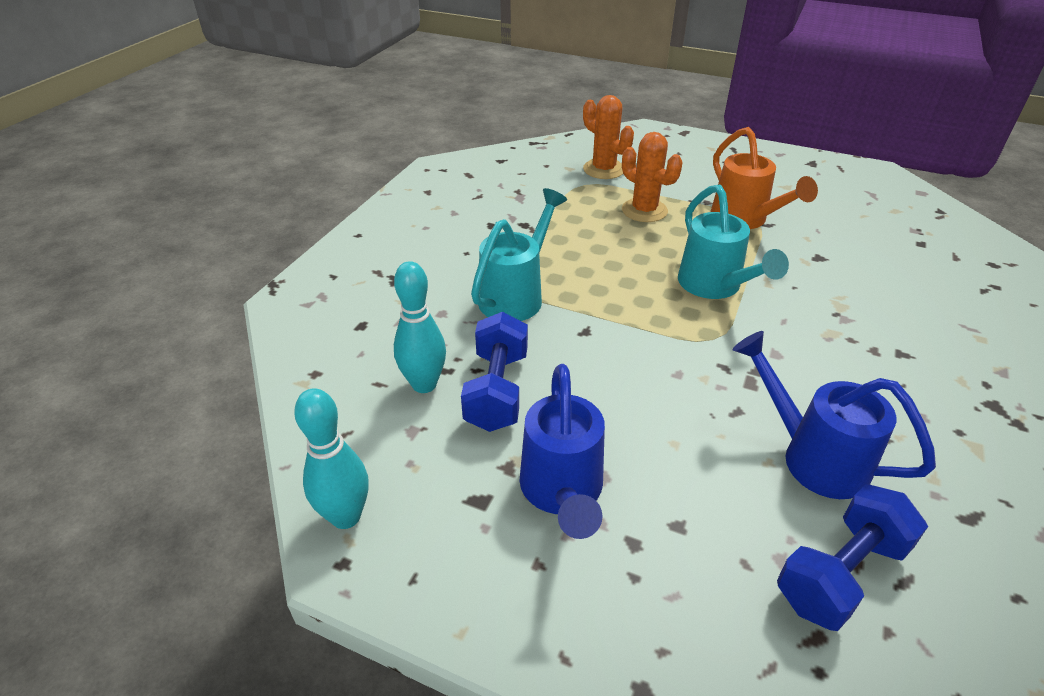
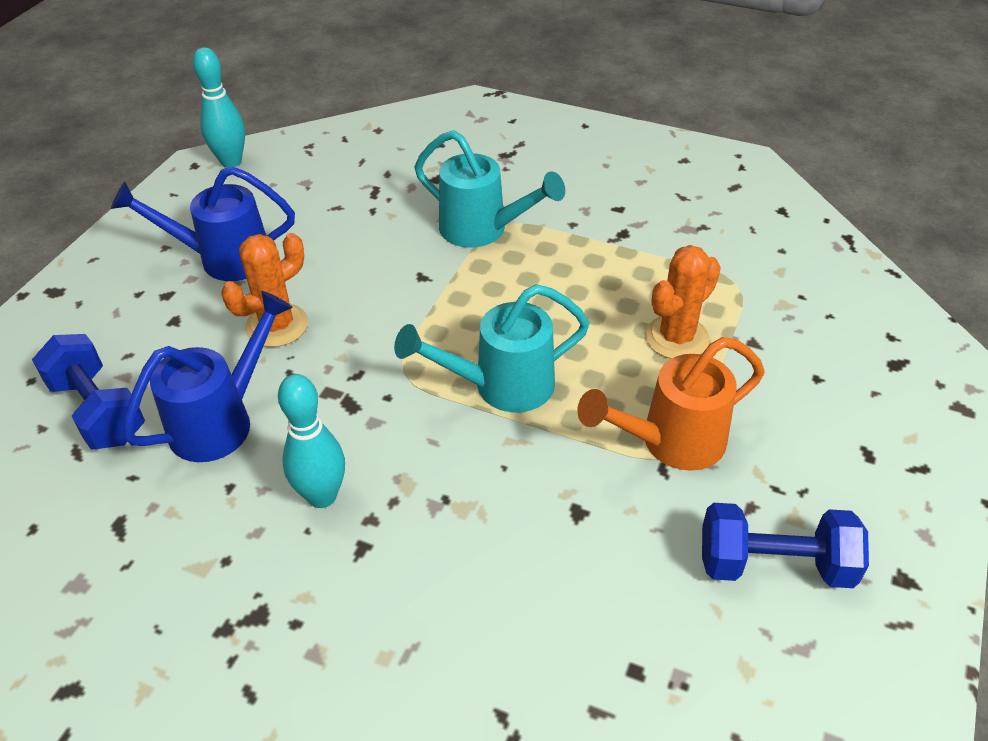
camera: 90 degrees right, 5 degrees up
(424, 384) = (357, 183): turquoise bowling pin -> turquoise bowling pin (322, 496)
(497, 390) = (343, 222): blue dumbbell -> blue dumbbell (774, 565)
(604, 169) = (786, 304): orange cactus -> orange cactus (277, 325)

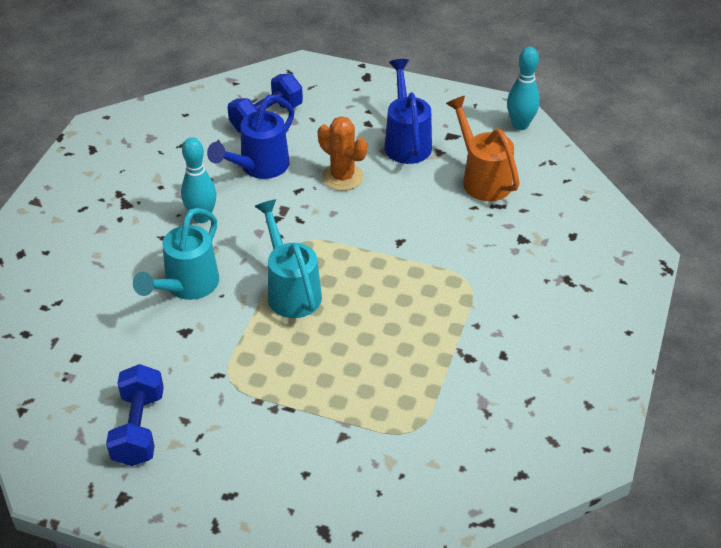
camera: 85 degrees right, 0 degrees up
(221, 421) = (259, 167): blue watering can -> blue watering can turned 90 degrees clockwise
(482, 230) = (459, 270): turquoise watering can -> turquoise watering can (187, 286)
(671, 442) = (241, 380): orange watering can -> orange watering can (482, 178)
(676, 338) = (345, 388): orange cactus -> none

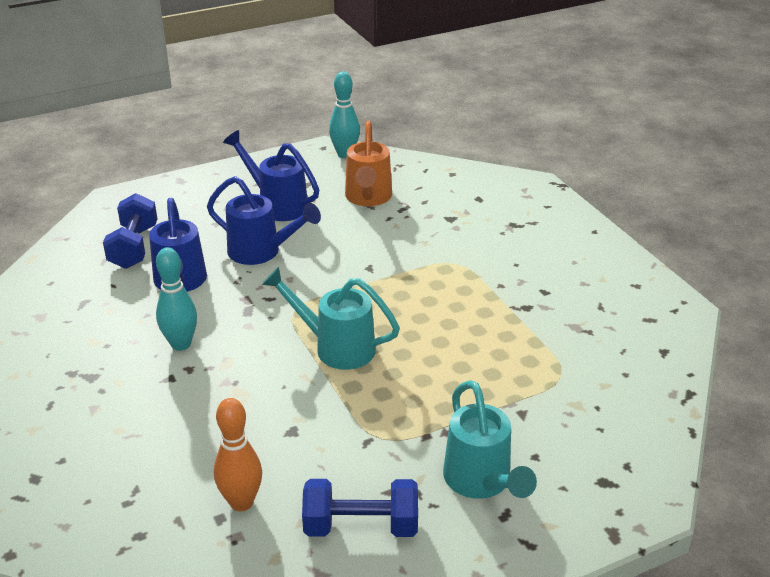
camera: 45 degrees left, 10 degrees down
(98, 357) = (241, 502): none -> orange bowling pin
(139, 428) = (361, 526): blue dumbbell -> blue dumbbell turned 45 degrees counterclockwise
(187, 286) = (243, 399): turquoise watering can -> turquoise watering can (481, 482)
(342, 177) = (261, 252): orange cactus -> blue watering can
(482, 178) = (368, 198): orange watering can -> orange watering can turned 105 degrees counterclockwise

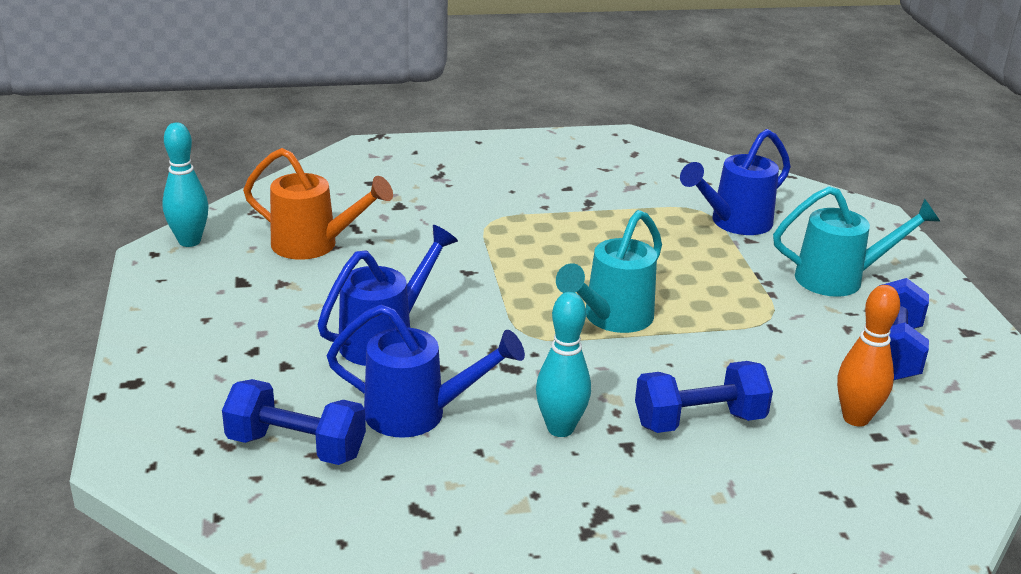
camera: 75 degrees left, 5 degrees down
(210, 410) = (699, 421): none -> blue dumbbell
(277, 205) = (276, 310): blue watering can -> blue watering can (734, 223)

